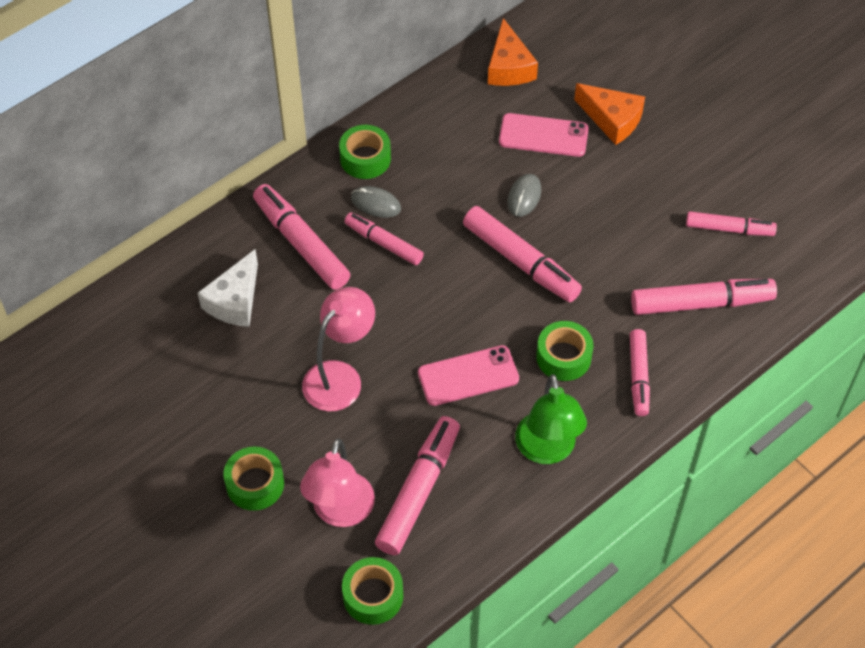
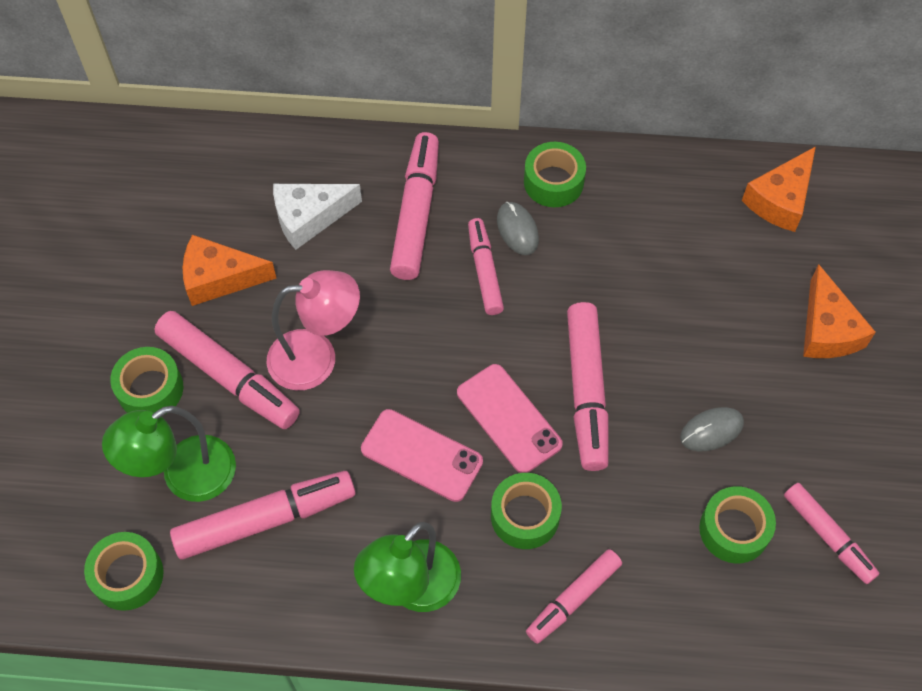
camera: 45 degrees right, 5 degrees up
(219, 383) = (219, 278): none -> orange cheese
(340, 512) = (185, 477): pink lamp -> green lamp
(524, 196) = (658, 333): grey mouse -> grey mouse (711, 430)
(543, 135) = (741, 291): pink phone -> pink phone (508, 418)
(680, 267) = (734, 530): none -> green tape
(701, 303) = (715, 584): pink marker -> pink marker (229, 376)

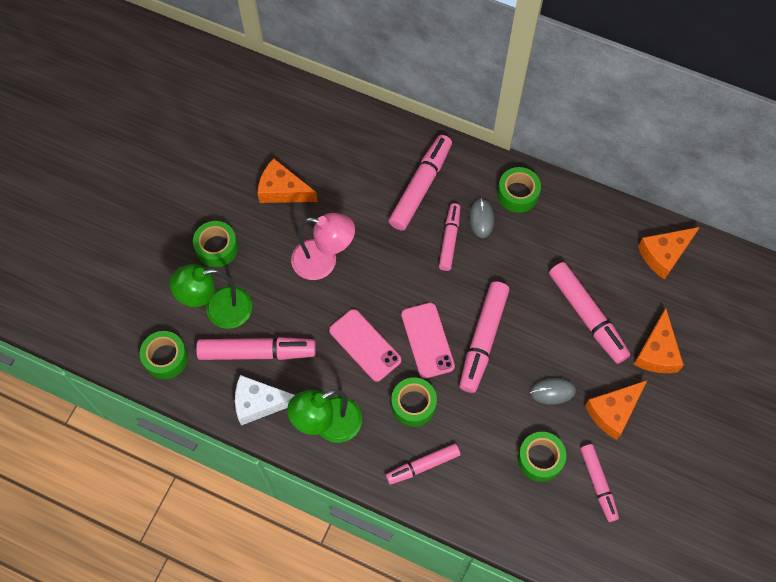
camera: 20 degrees right, 5 degrees up
(229, 376) = (266, 256): pink marker -> pink marker (587, 316)
(309, 218) = (352, 168): white cheese -> white cheese (259, 403)
(804, 429) = (613, 411): none -> orange cheese

